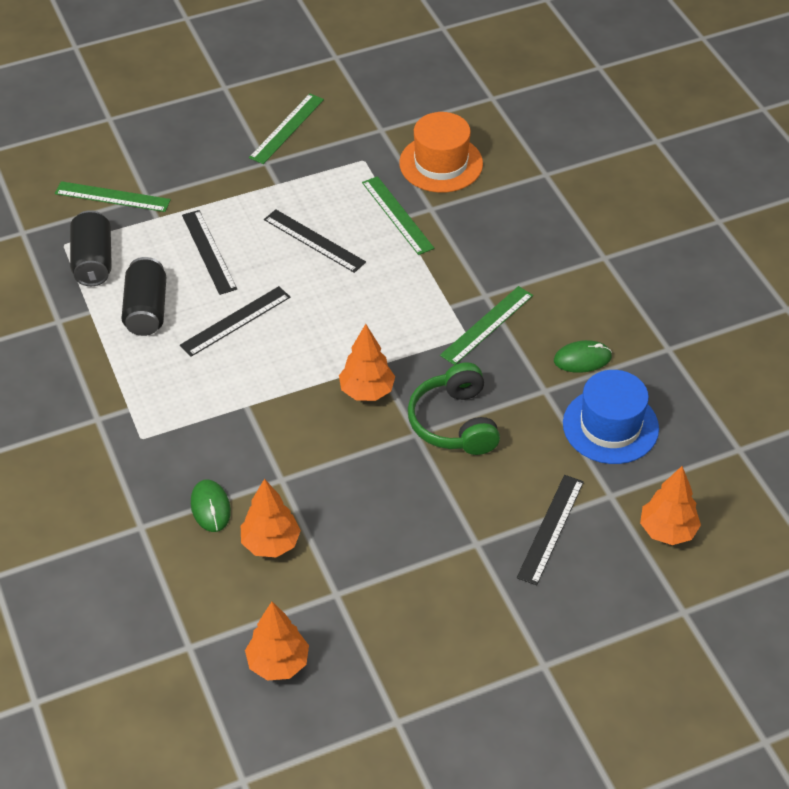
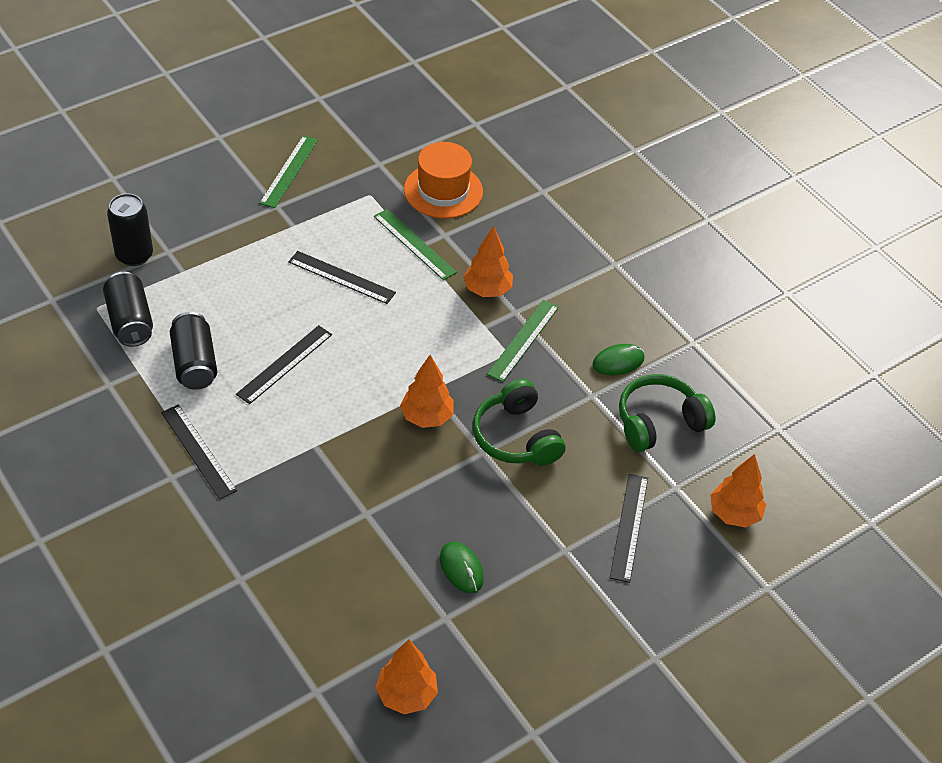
camera: 15 degrees left, 0 degrees up
(112, 197) = (134, 255): green ruler -> black can
(209, 251) = (242, 299): black ruler -> black ruler (198, 451)
(210, 507) = (304, 550): green mouse -> green mouse (461, 568)
(271, 544) = (371, 578): orange tree -> orange tree (487, 290)
(610, 426) = (659, 422): blue hat -> green headphones

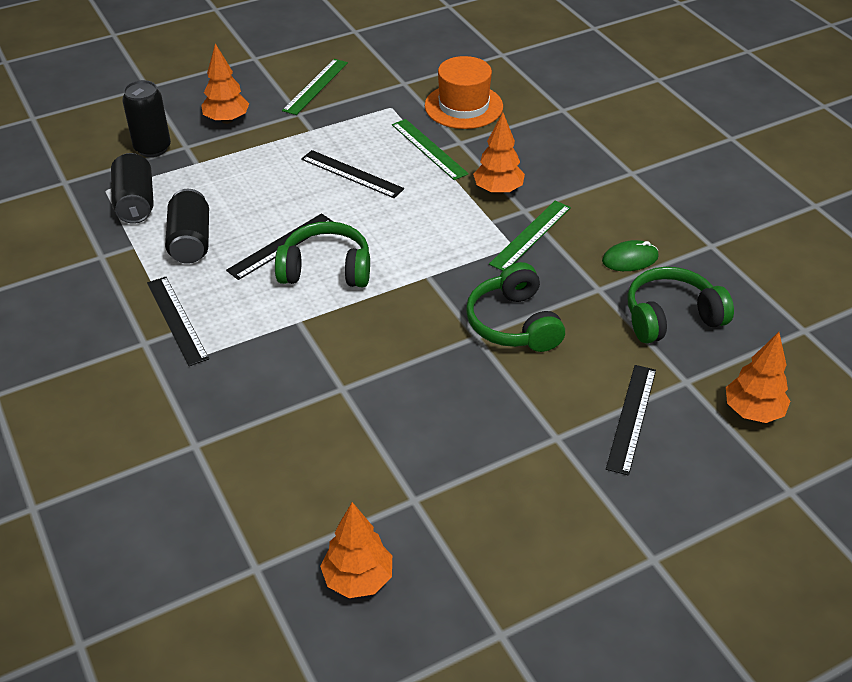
camera: 10 degrees right, 5 degrees down
(332, 388) = (326, 269): none -> green headphones
(426, 417) = (420, 300): orange tree -> orange tree (227, 120)
(461, 568) = (438, 449): green mouse -> none

